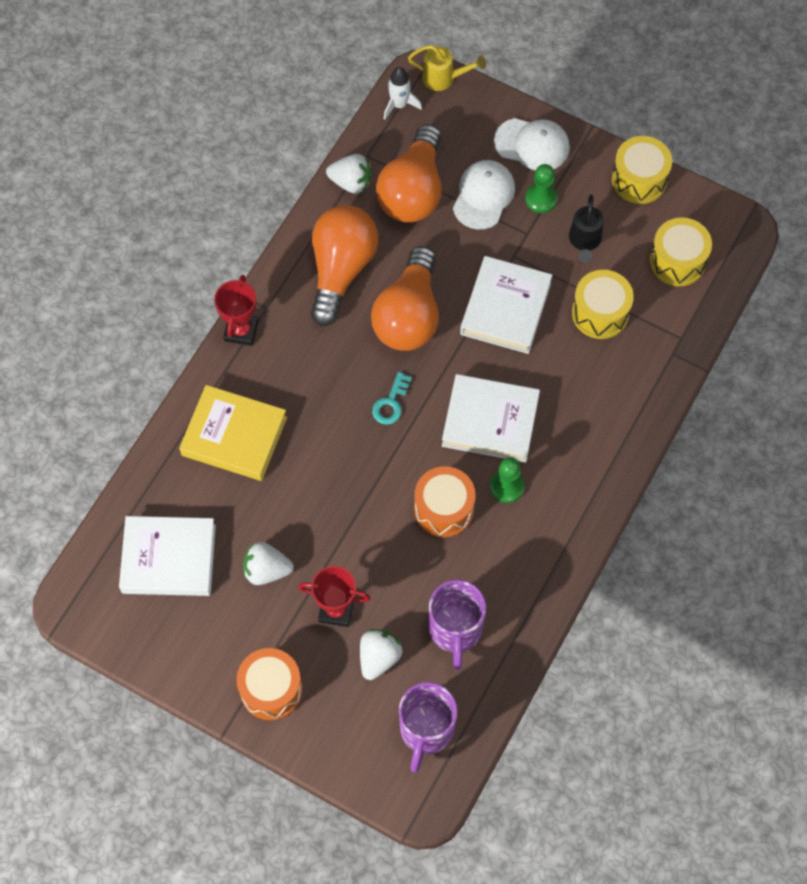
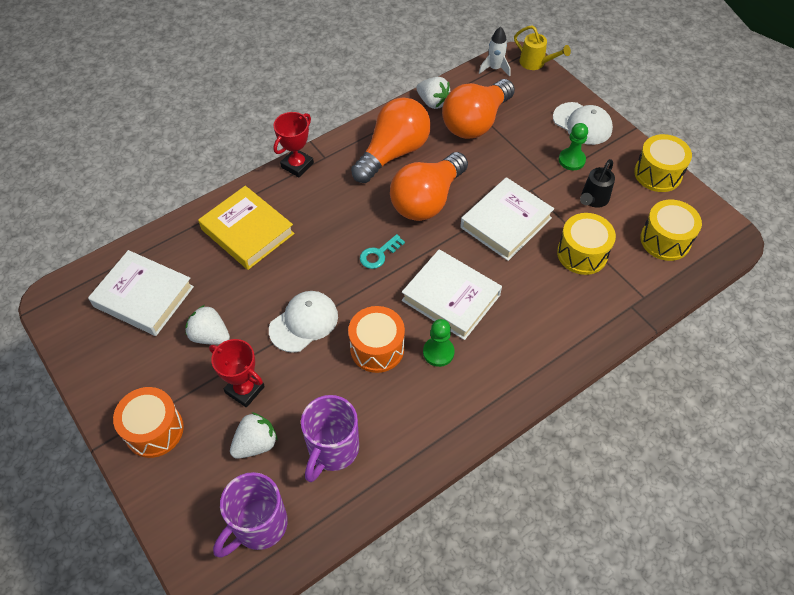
camera: 25 degrees right, 10 degrees down
(483, 196) = (527, 143): white cap -> white cap (304, 322)

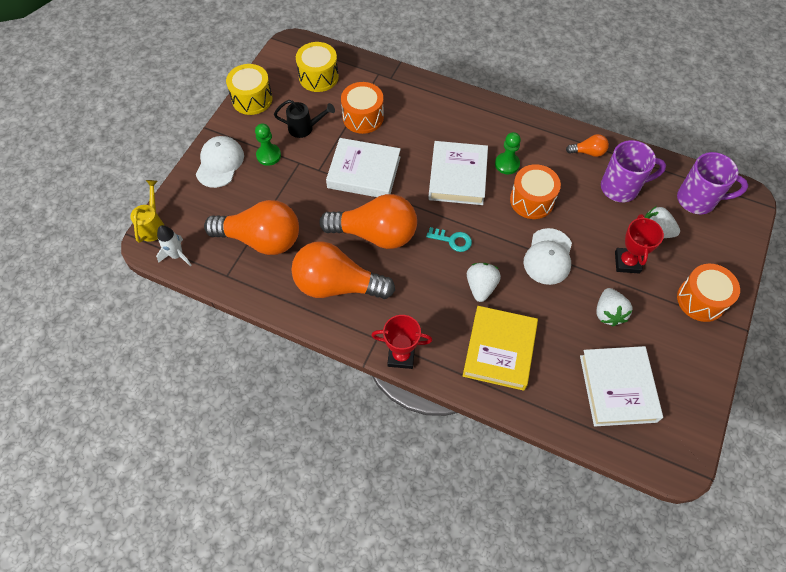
camera: 120 degrees left, 5 degrees up
(304, 322) = (548, 257): white cap -> white cap turned 90 degrees counterclockwise
(402, 448) = (588, 152): none -> orange light bulb
(433, 102) = (253, 285): white strawberry -> white strawberry (481, 287)
(582, 253) = (363, 117): yellow drum -> orange drum

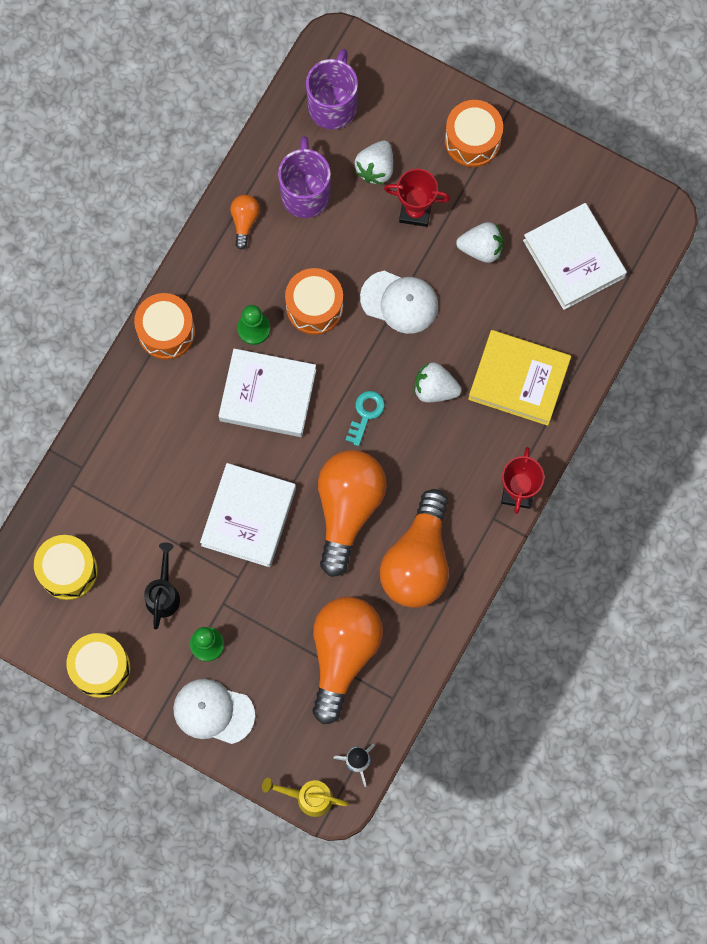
camera: 85 degrees left, 15 degrees up
(363, 117) = (152, 512): orange drum -> orange drum (166, 331)
(618, 388) = (574, 259): white book -> white book turned 60 degrees clockwise

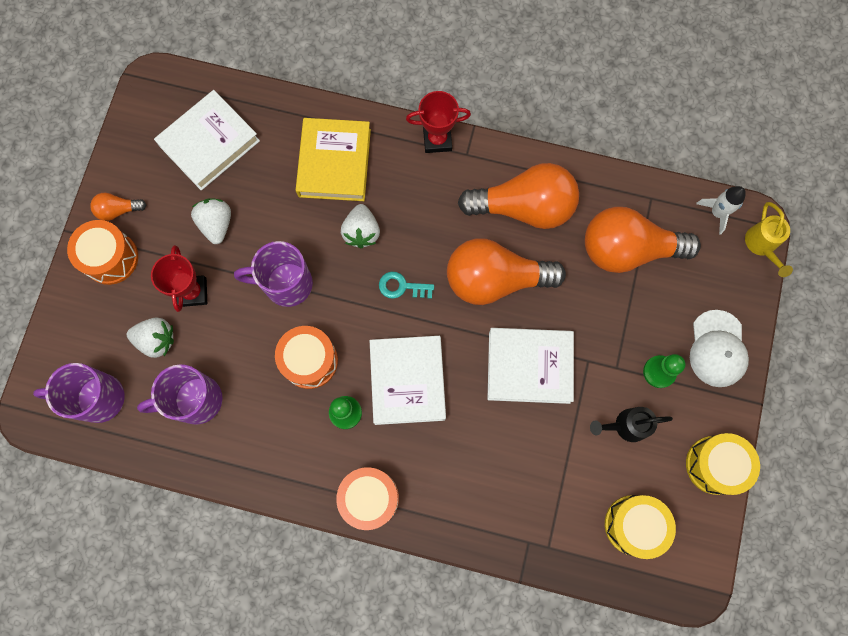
camera: 105 degrees left, 0 degrees up
(244, 221) = (238, 452): orange light bulb -> orange light bulb (118, 210)
(399, 302) = (286, 284): white cap -> purple mug

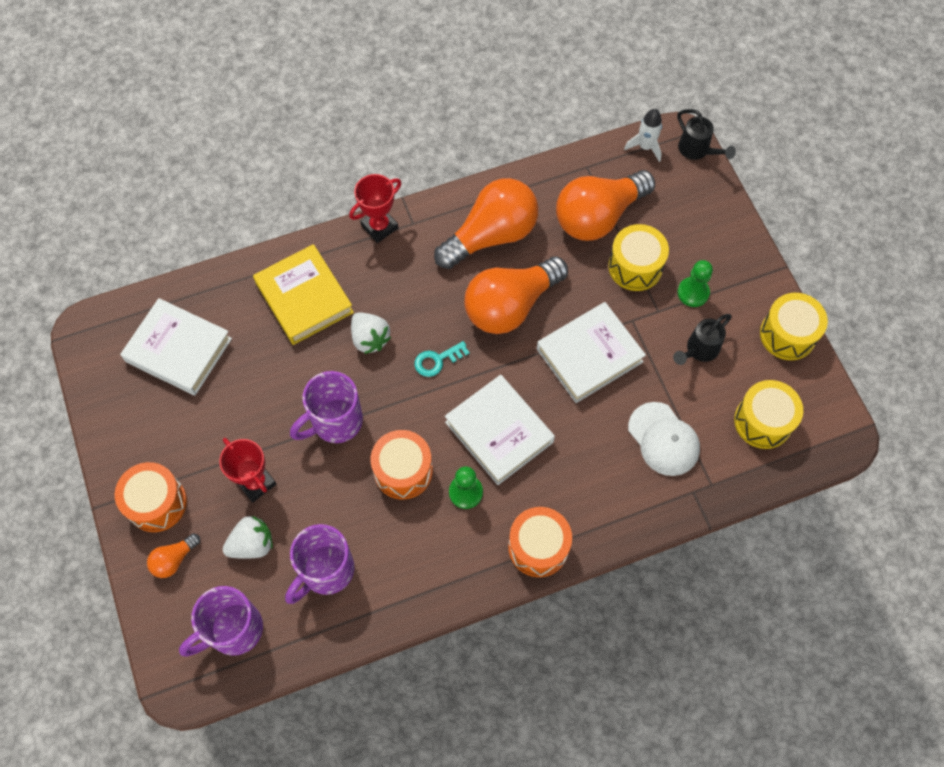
camera: 35 degrees left, 10 degrees down
(118, 210) = (134, 458): orange light bulb -> orange light bulb (174, 559)
(209, 143) = (178, 350): white book -> white book turned 75 degrees counterclockwise
(216, 224) = (235, 412): white strawberry -> none
(626, 315) = (635, 266): none -> yellow drum
(717, 349) = (723, 247): white cap -> white cap (663, 439)
(761, 246) = (697, 150): yellow watering can -> black watering can

